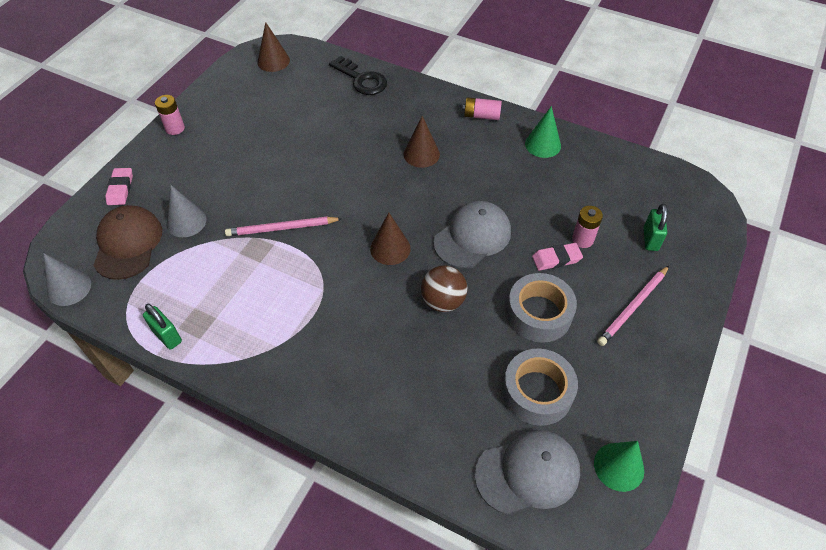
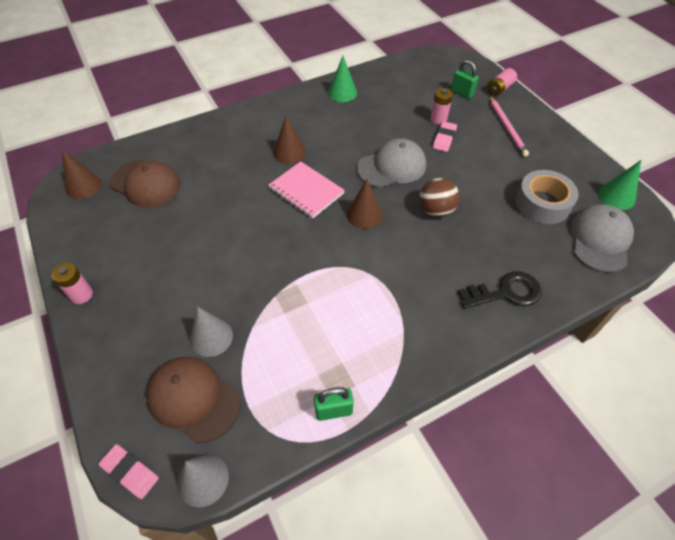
camera: 55 degrees left, 0 degrees up
(120, 189) = (113, 376): pink eraser -> pink eraser (130, 472)
(282, 228) = (284, 271): pink pencil -> none
(305, 91) = (146, 184): none -> brown cap
(361, 79) = (174, 145): black key -> black key (505, 292)
(384, 192) = (306, 191): none -> pink notebook
(472, 237) = (392, 167): grey cap -> grey cap turned 75 degrees clockwise
(481, 116) = (285, 105): pink battery -> pink battery (499, 89)
(539, 314) = (482, 170): grey tape -> none

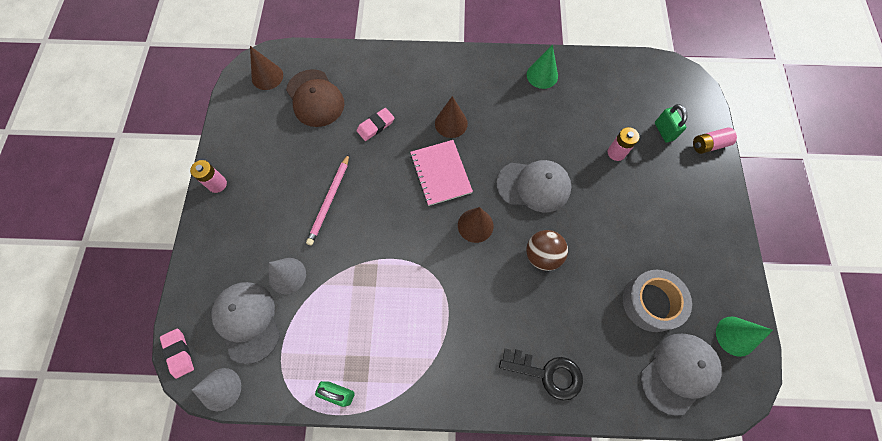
camera: 30 degrees right, 15 degrees up
(193, 399) = (247, 321): brown cap -> grey cap
(444, 139) = (606, 179): pink eraser -> pink eraser (375, 126)
(507, 128) = (680, 197): pink pencil -> pink pencil (329, 201)

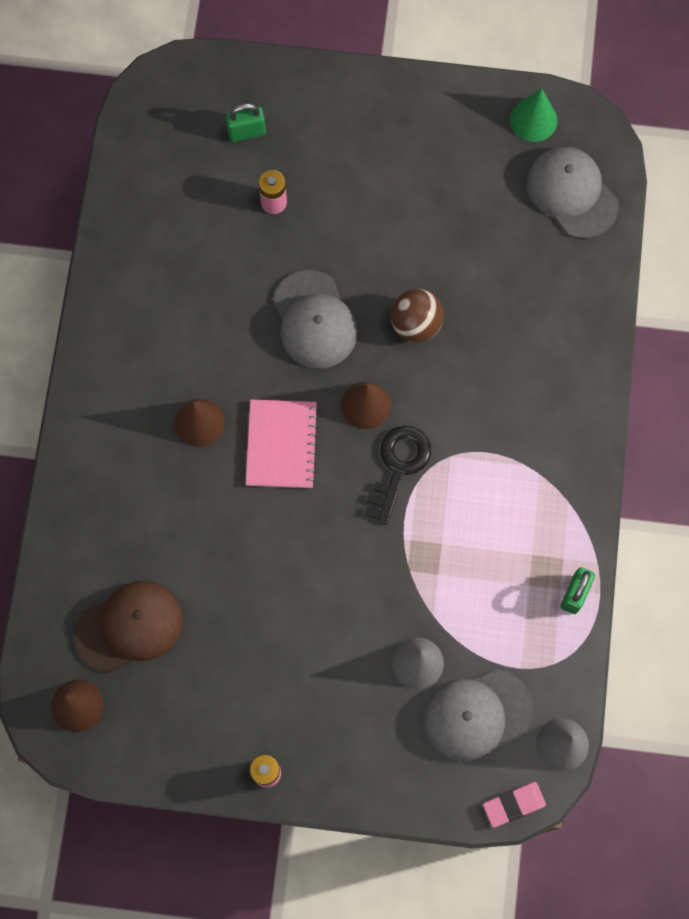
camera: 85 degrees left, 5 degrees up
(329, 201) = (310, 604): pink pencil -> none
(375, 126) = (191, 534): pink eraser -> none
(440, 173) = (281, 445): pink notebook -> pink notebook turned 75 degrees counterclockwise
(533, 186) = (314, 320): grey cap -> grey cap turned 150 degrees clockwise
(542, 75) = (130, 280): green cone -> none
(547, 373) = (564, 342): black key -> black key (398, 467)
(651, 302) = (487, 205): grey tape -> none
(709, 145) = (274, 80): pink battery -> none

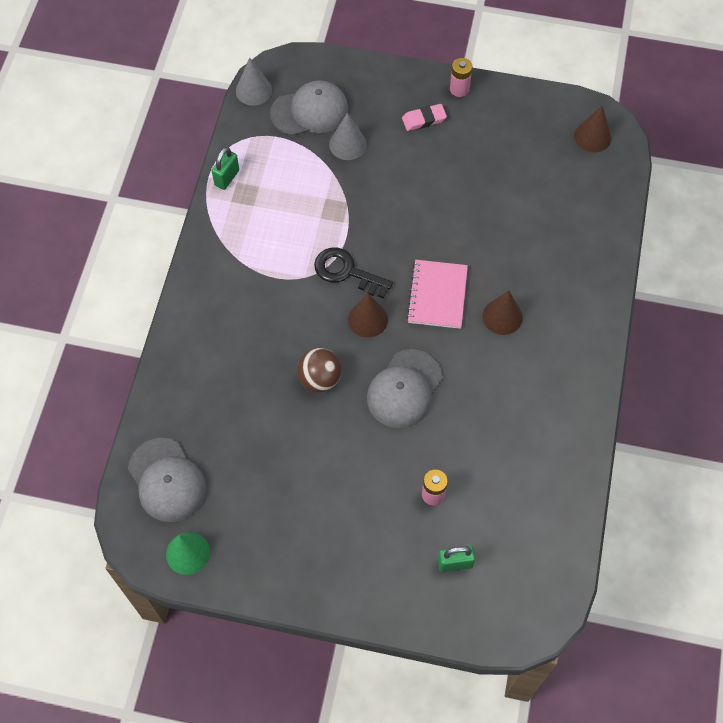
camera: 175 degrees left, 10 degrees down
(130, 626) = (556, 181): brown cap -> none
(314, 320) = (404, 389): grey cap -> grey cap turned 135 degrees counterclockwise
(398, 467) = (347, 272): black key -> black key turned 90 degrees clockwise
(514, 805) = (293, 60): pink eraser -> pink eraser (424, 119)

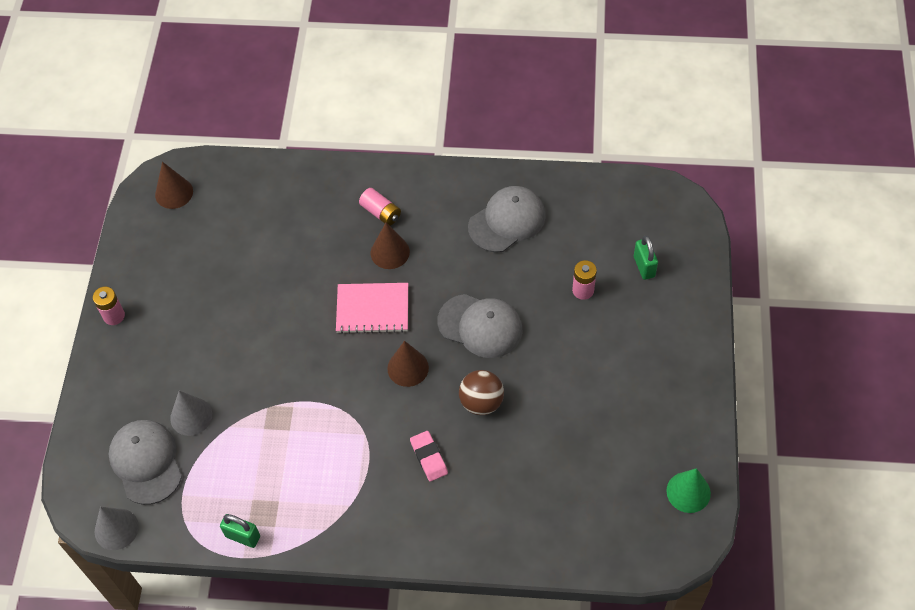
camera: 95 degrees left, 5 degrees down
(167, 480) = (618, 527): grey cap -> grey cap (507, 221)
(347, 272) = (354, 394): black key -> none
(424, 119) = (155, 345): pink eraser -> pink eraser (429, 457)
(552, 313) = (381, 212): none -> pink battery

